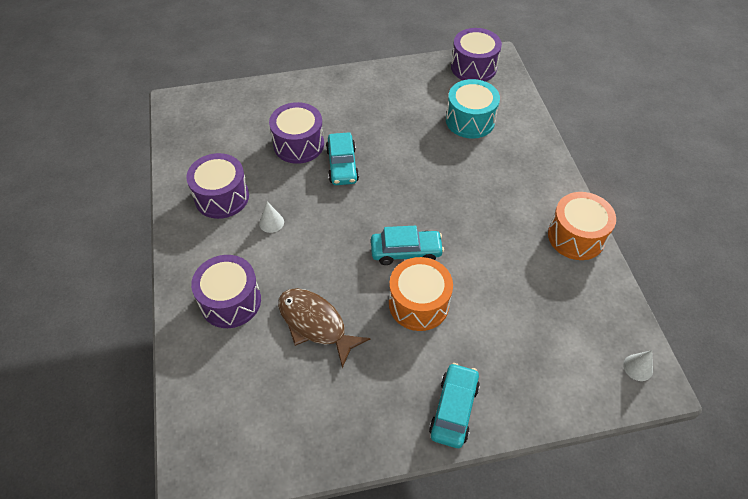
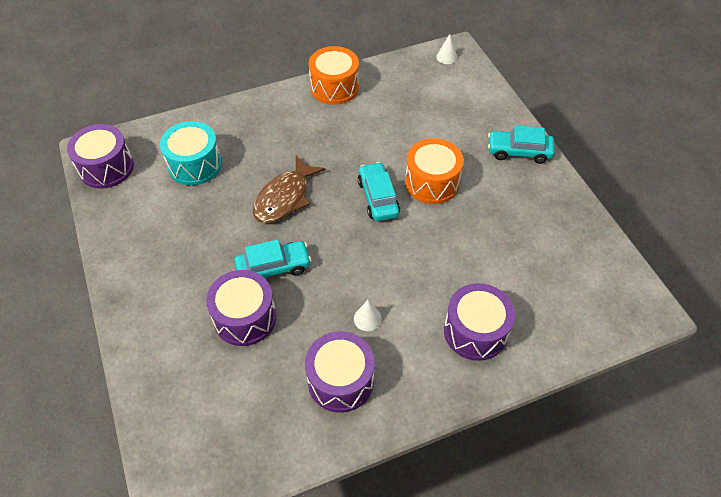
camera: 100 degrees left, 0 degrees up
(315, 324) = (477, 254): brown fish -> brown fish (285, 197)

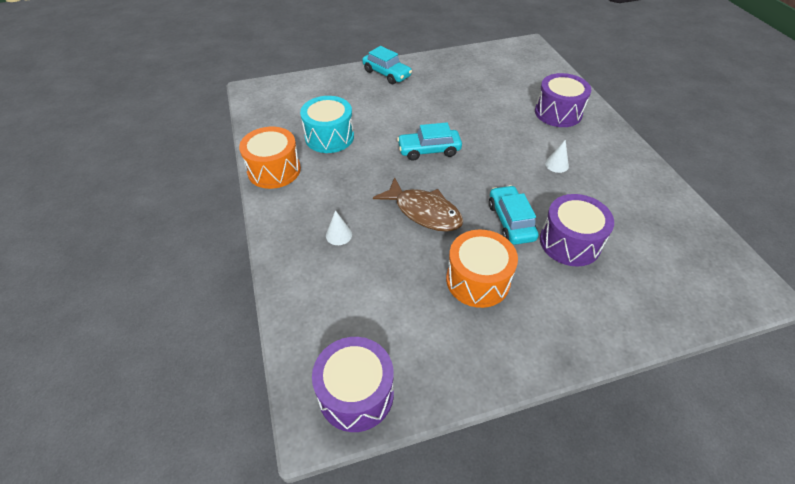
camera: 85 degrees left, 5 degrees down
(195, 165) = (366, 290): turquoise drum -> turquoise drum (329, 137)
(340, 380) = (617, 182): purple drum -> none
(432, 182) = (414, 119): orange drum -> orange drum (478, 280)
(446, 57) = (259, 96): white cone -> white cone (338, 235)
(519, 152) = (387, 74): turquoise car -> turquoise car turned 60 degrees counterclockwise

